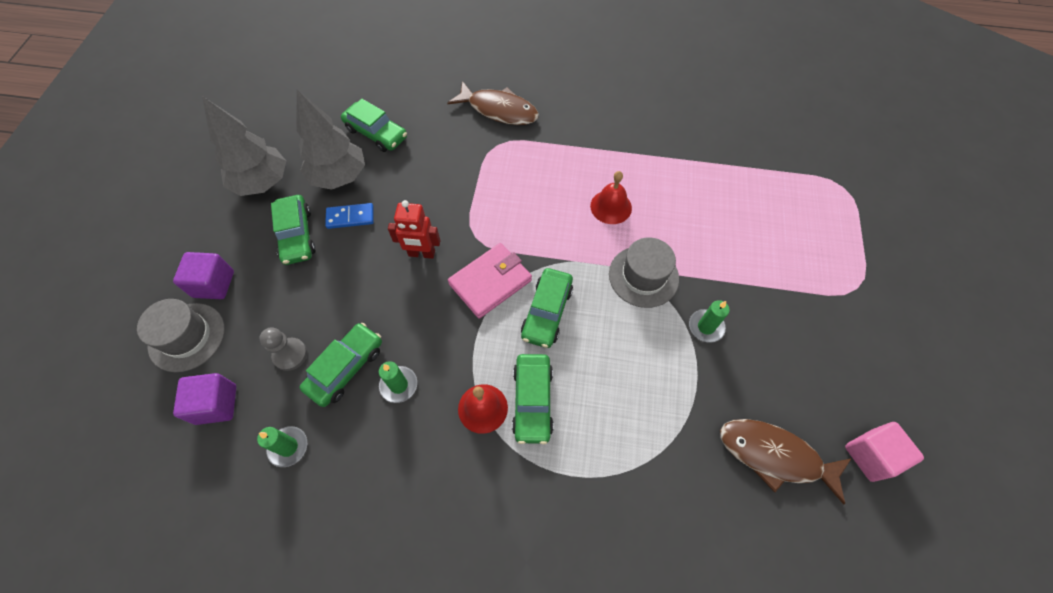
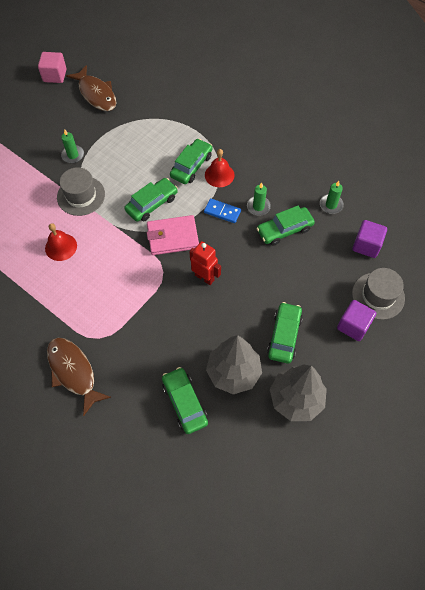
camera: 150 degrees left, 0 degrees up
(290, 354) = (315, 253): grey pawn -> none
(350, 217) = (240, 331): blue domino -> blue domino (222, 212)

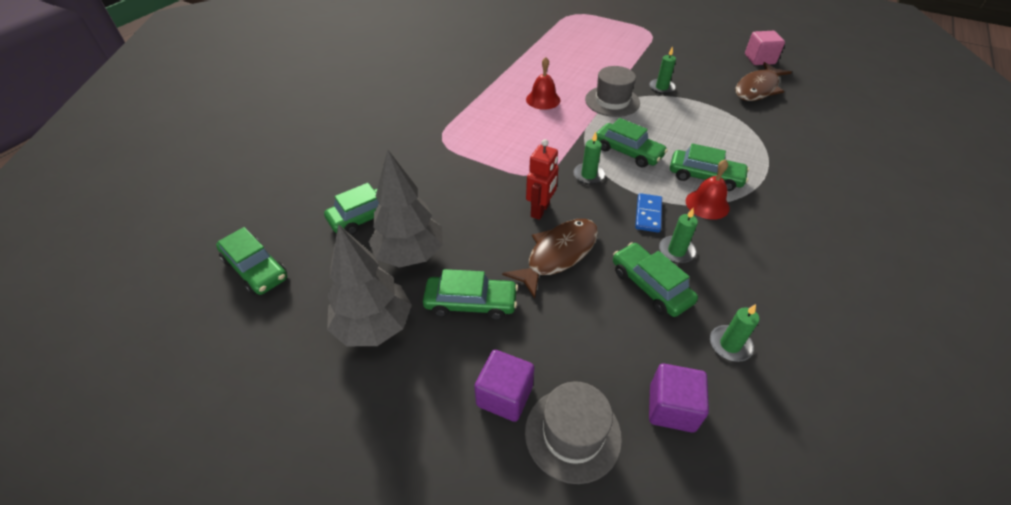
camera: 80 degrees right, 15 degrees down
(73, 372) = (401, 131): brown fish -> brown fish (558, 254)
(172, 237) = (588, 175): pink wallet -> green candle
(229, 490) = (255, 269): none -> green car

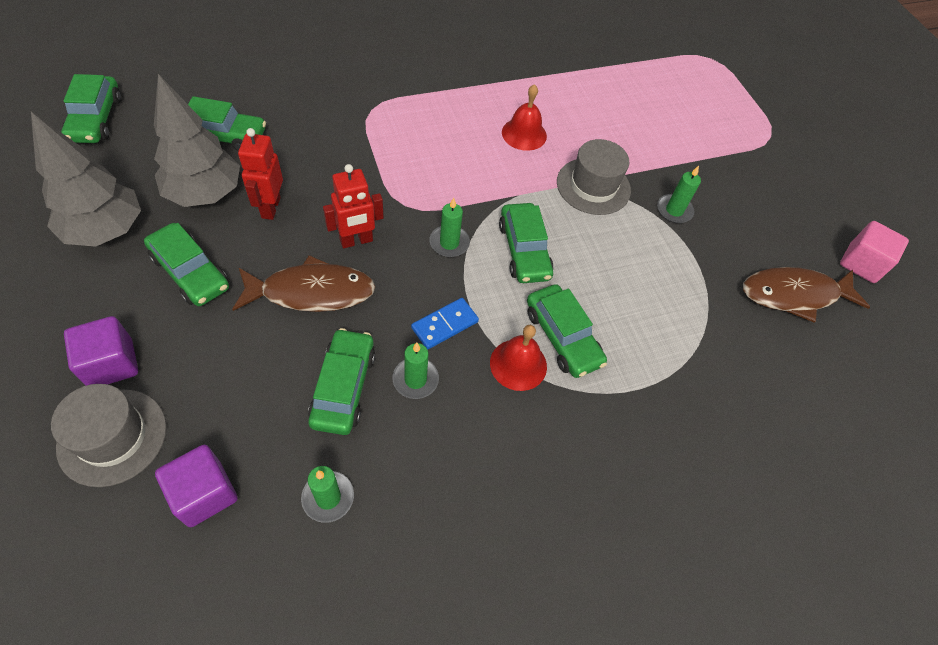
camera: 35 degrees right, 10 degrees up
(464, 231) = (270, 207): none -> red robot

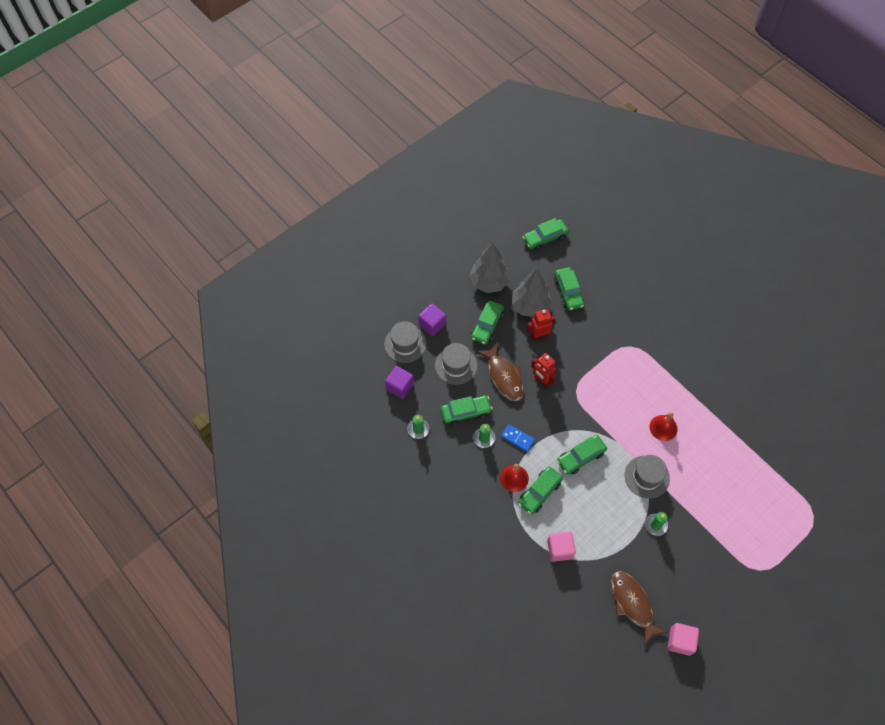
camera: 75 degrees right, 5 degrees up
(233, 360) = (456, 365): none -> grey hat
(449, 243) = (565, 421): green candle -> none
(677, 353) = (560, 549): none -> pink cube

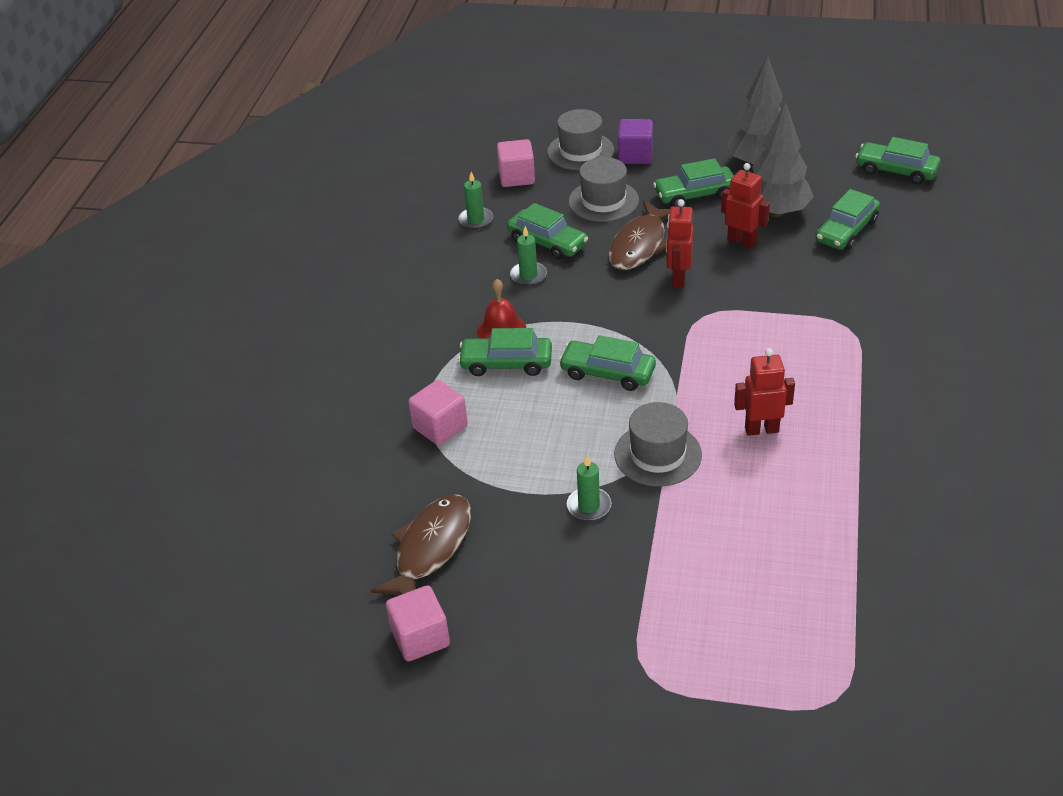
camera: 55 degrees right, 20 degrees down
(399, 387) = (517, 177): purple cube -> pink cube
(517, 438) = (564, 303): blue domino -> none
(663, 427) = (761, 429): red bell -> red robot

